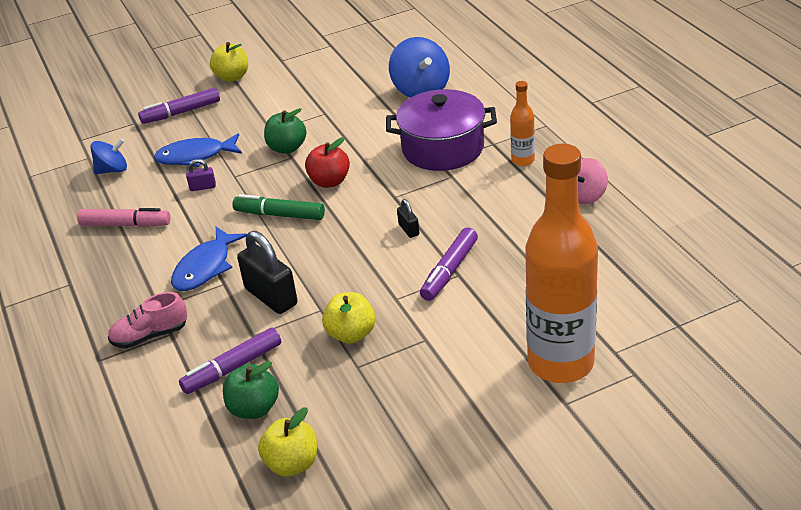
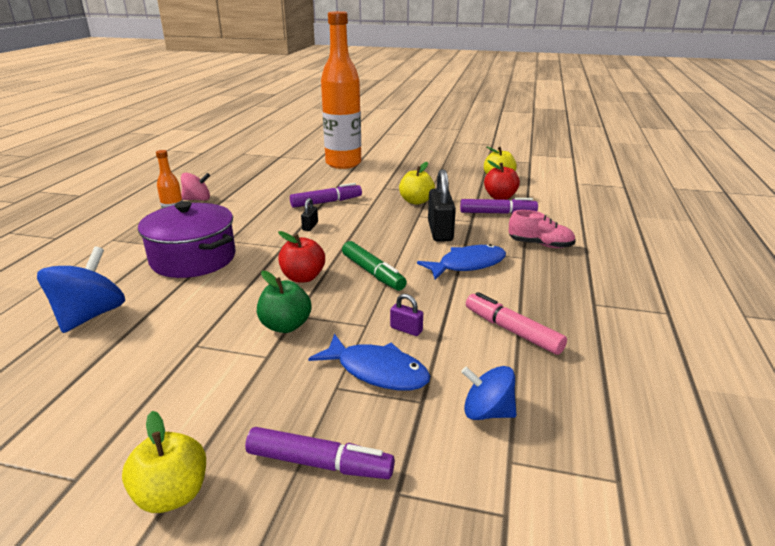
camera: 145 degrees left, 10 degrees down
(254, 408) = (500, 197): green apple -> red apple

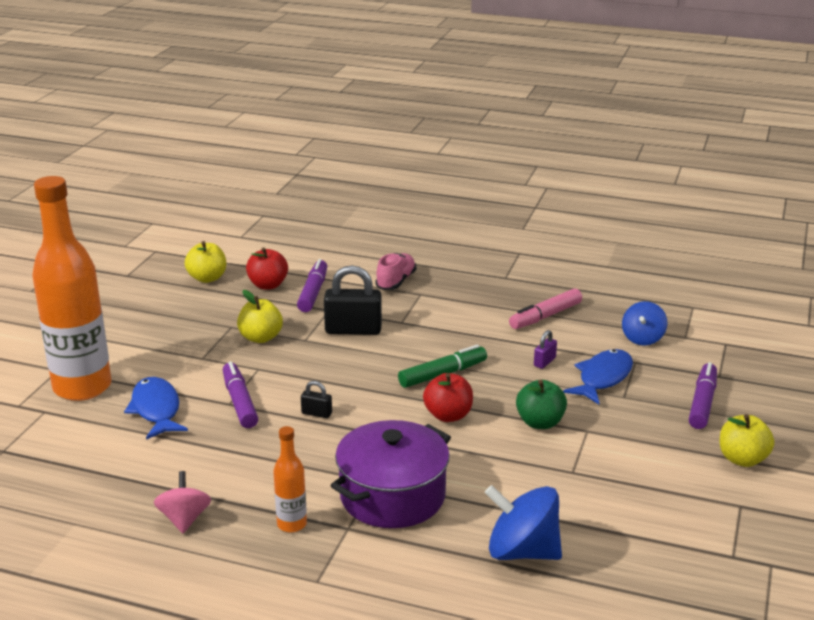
camera: 85 degrees left, 0 degrees up
(467, 265) = (432, 323): blue fish -> blue fish (156, 409)

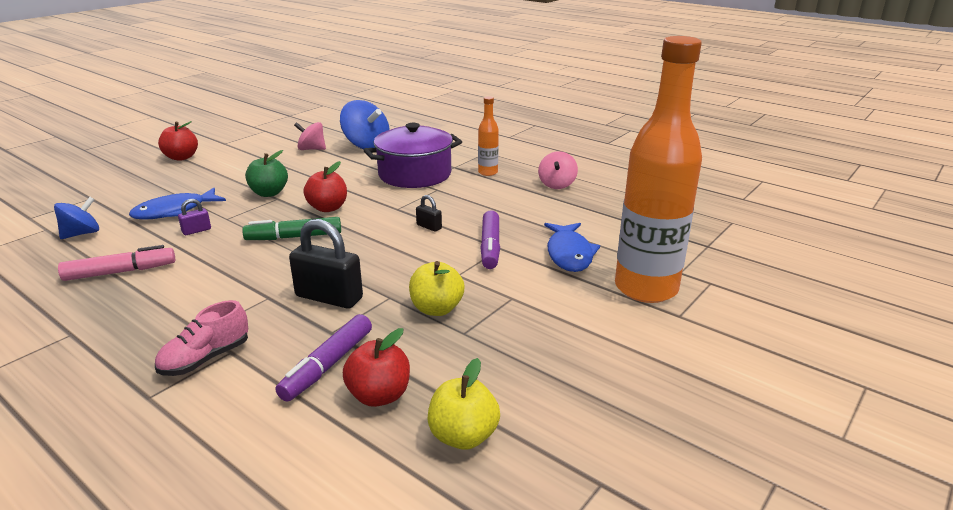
camera: 160 degrees left, 0 degrees up
(593, 520) = (311, 149): none -> pink spinning top
(702, 403) = (140, 185): purple marker -> none
(742, 459) = (181, 157): yellow apple -> red apple

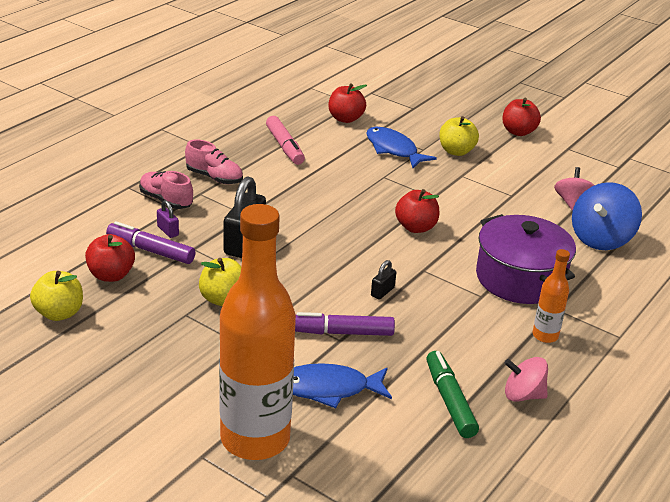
camera: 85 degrees right, 5 degrees up
(82, 234) = (345, 119): blue spinning top -> red apple
(166, 321) = (214, 177): none -> pink shoe
(196, 231) = (357, 166): purple padlock -> purple padlock (168, 231)
(199, 184) = (456, 151): none -> yellow apple
(269, 193) = (443, 191): green apple -> none
(294, 237) = (350, 215): green marker -> green marker (449, 400)

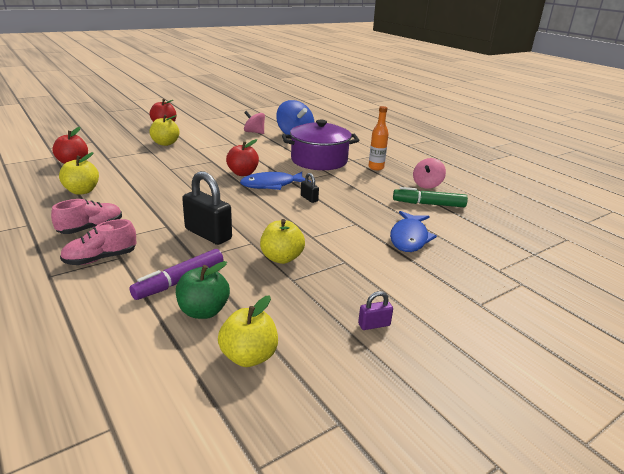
camera: 70 degrees left, 5 degrees down
(111, 275) = (203, 311): red apple -> green apple
(168, 231) = (155, 266): purple padlock -> purple padlock (374, 325)
(255, 439) = (461, 277): orange bottle -> none
(284, 147) = (82, 191): pink marker -> yellow apple
(341, 332) = (348, 221): purple marker -> none
(393, 149) = (139, 158): blue fish -> blue fish (272, 185)

